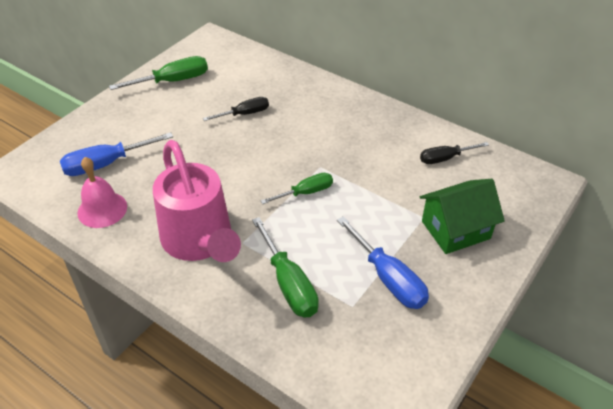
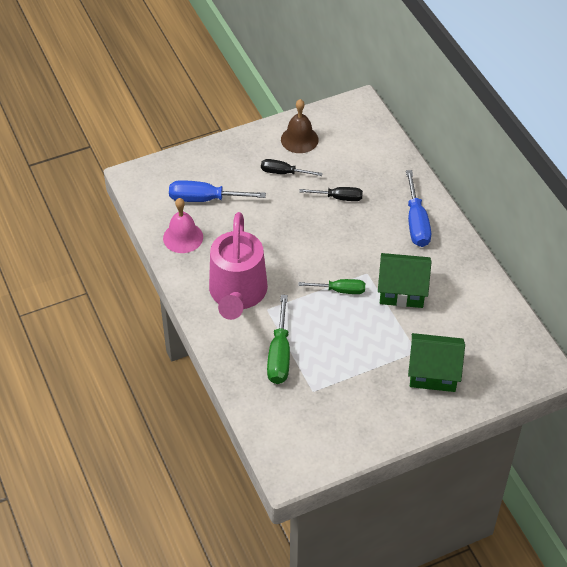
camera: 30 degrees right, 5 degrees up
(173, 81) = (299, 139): green screwdriver -> brown bell
(365, 168) = (402, 290): none -> green house
(388, 278) = (353, 384): blue screwdriver -> blue screwdriver (416, 222)
(445, 158) = (476, 311): black screwdriver -> black screwdriver (283, 172)

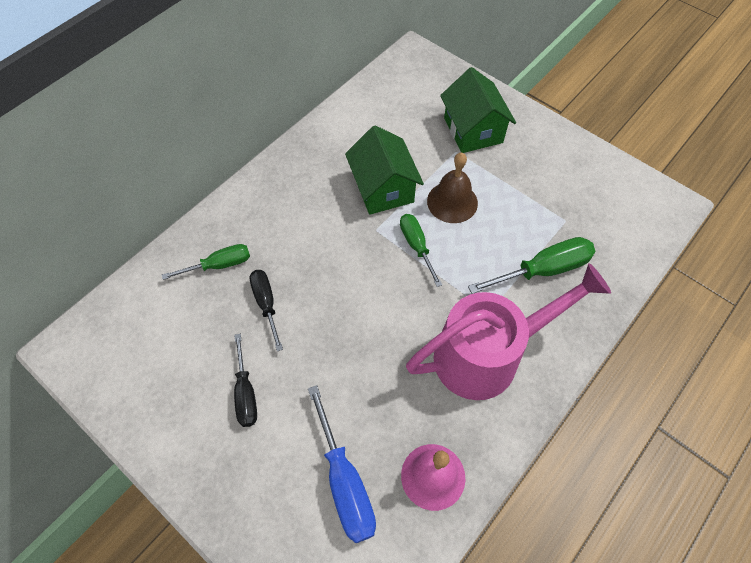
camera: 115 degrees left, 10 degrees up
(299, 139) = (168, 400): brown bell -> brown bell (452, 202)
(382, 183) = (219, 265): none -> green screwdriver
(416, 222) = (272, 208): blue screwdriver -> none

